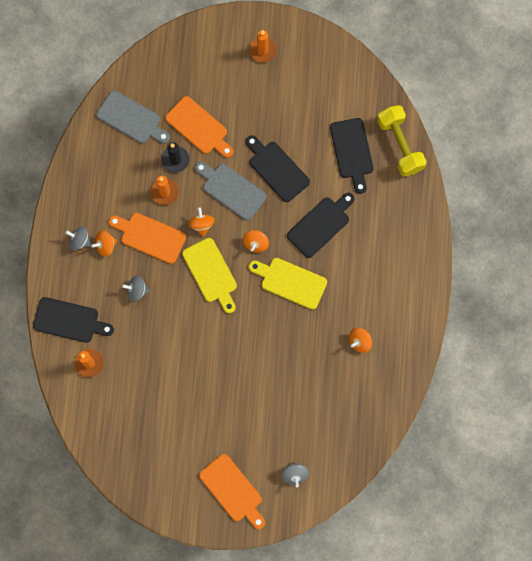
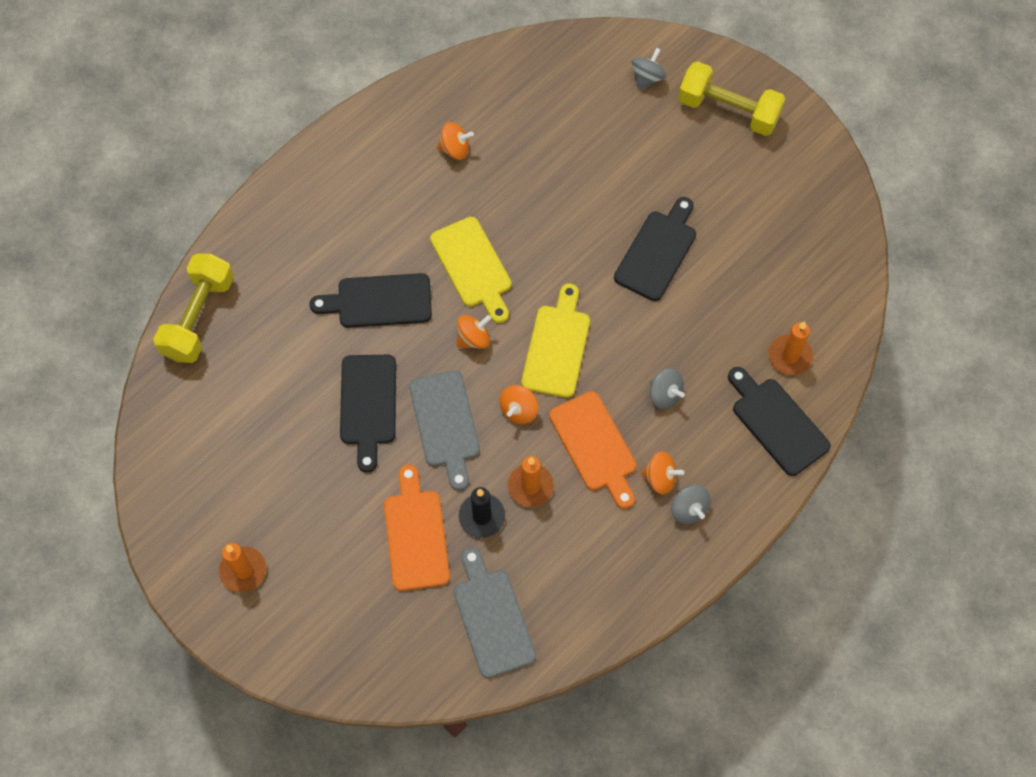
camera: 140 degrees left, 10 degrees down
(233, 490) = (728, 110): orange cutting board -> yellow dumbbell
(352, 151) = (260, 354): black cutting board -> black cutting board (657, 251)

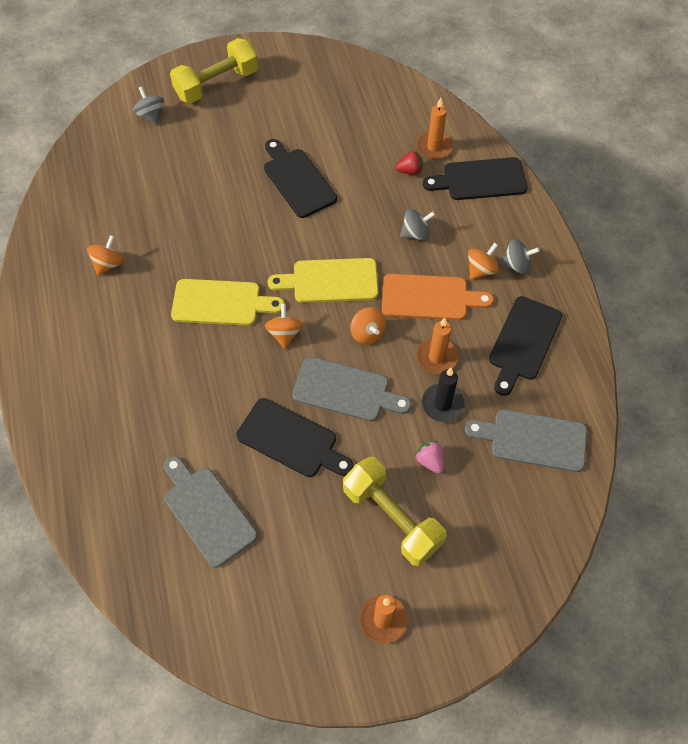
camera: 60 degrees left, 5 degrees down
(199, 317) = (112, 539): yellow dumbbell -> yellow dumbbell (392, 518)
(262, 376) = (207, 512): none -> grey cutting board
(379, 301) = (202, 385): black cutting board -> black cutting board (523, 342)
(415, 534) = (430, 461): orange cutting board -> pink strawberry
(557, 346) = (330, 281): yellow cutting board -> yellow cutting board turned 45 degrees counterclockwise
(741, 348) = (409, 171): none -> red strawberry

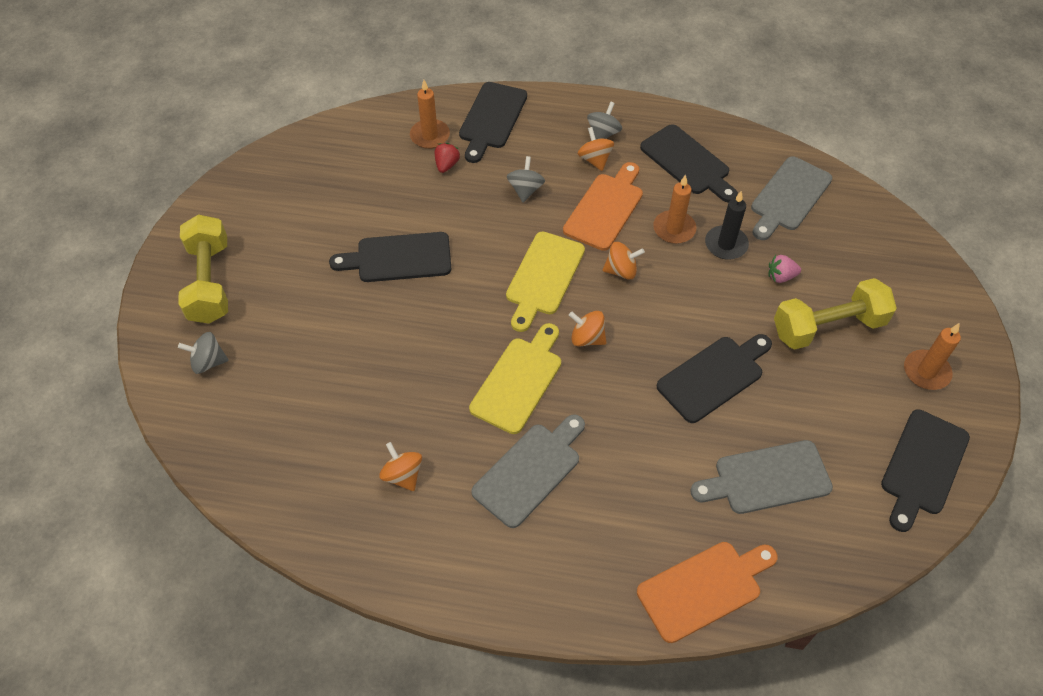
camera: 65 degrees left, 5 degrees down
(89, 495) = (704, 588): none -> orange cutting board
(274, 641) = (923, 466): none -> black cutting board
(346, 390) = (677, 312): grey cutting board -> grey cutting board (530, 471)

